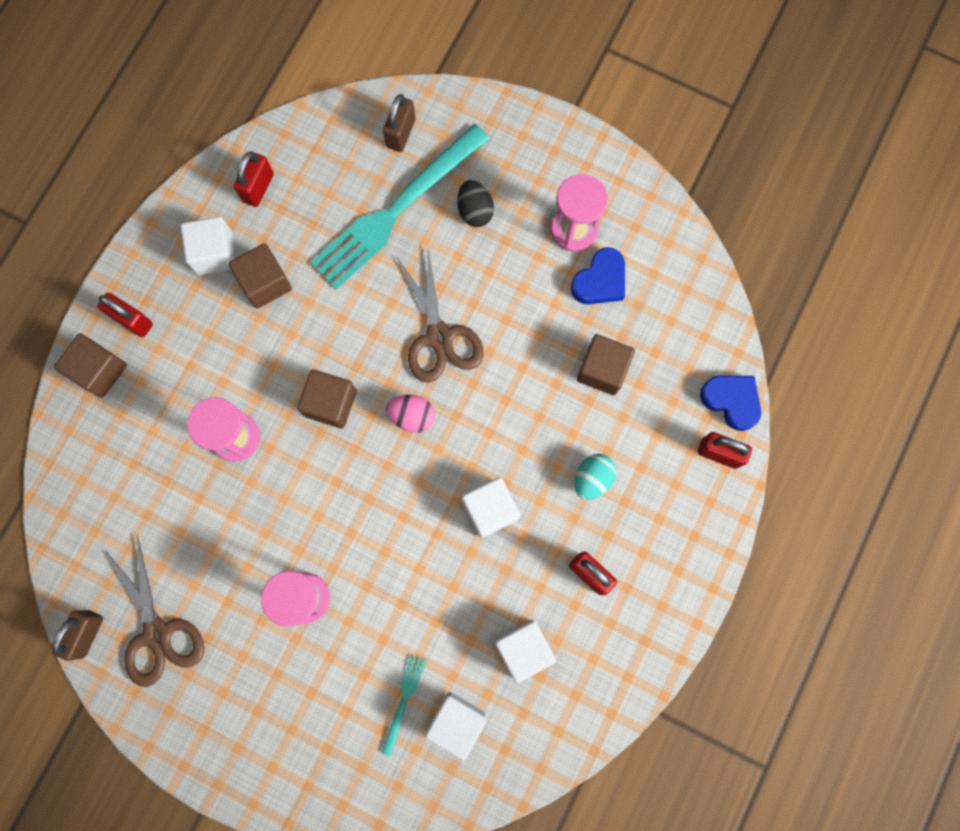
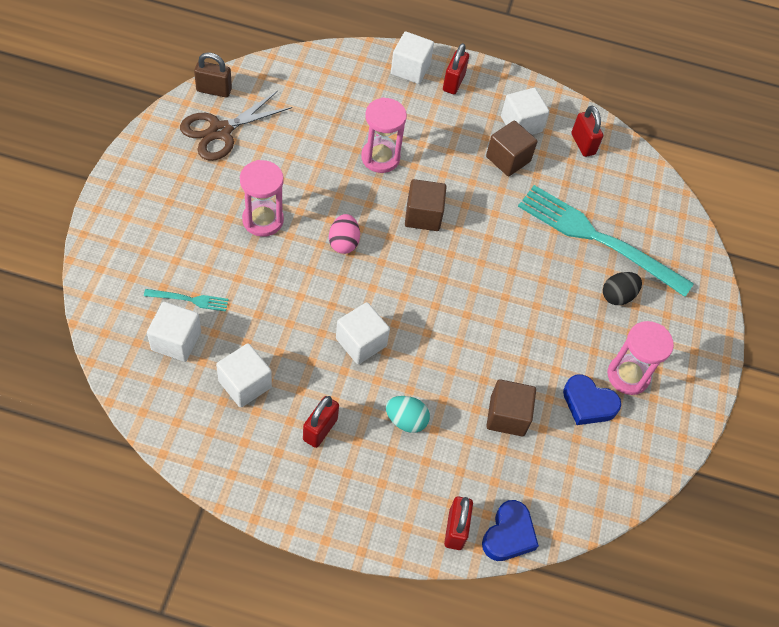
camera: 70 degrees right, 20 degrees down
(99, 370) = (410, 69): brown cube -> white cube
(258, 188) = (583, 144): red padlock -> red padlock turned 60 degrees clockwise
(401, 133) = (664, 233): brown padlock -> none
(412, 416) = (427, 274): pink egg -> pink egg (343, 242)
(439, 337) = (500, 284): brown scissors -> none

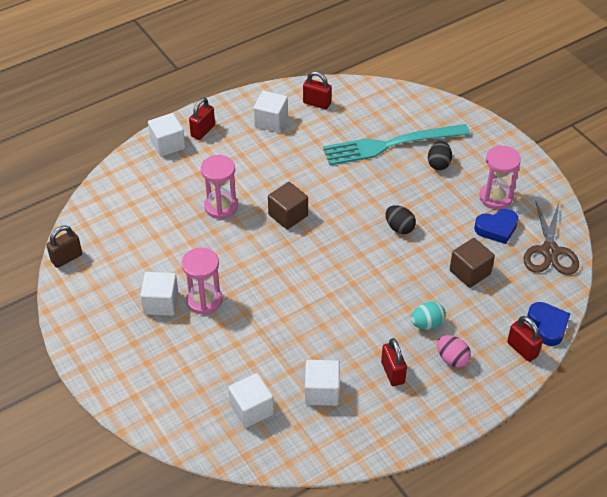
camera: 40 degrees left, 10 degrees down
(189, 300) = (226, 381): turquoise fork -> none
(220, 131) = (106, 277): brown scissors -> brown scissors (550, 251)
(343, 242) = (266, 269): pink egg -> pink egg (452, 359)
(361, 342) = (350, 310): white cube -> white cube (161, 303)
(453, 82) = (203, 131): red padlock -> red padlock turned 60 degrees clockwise
(501, 316) = (399, 228): none -> black egg
(508, 159) = (290, 145): brown cube -> none

